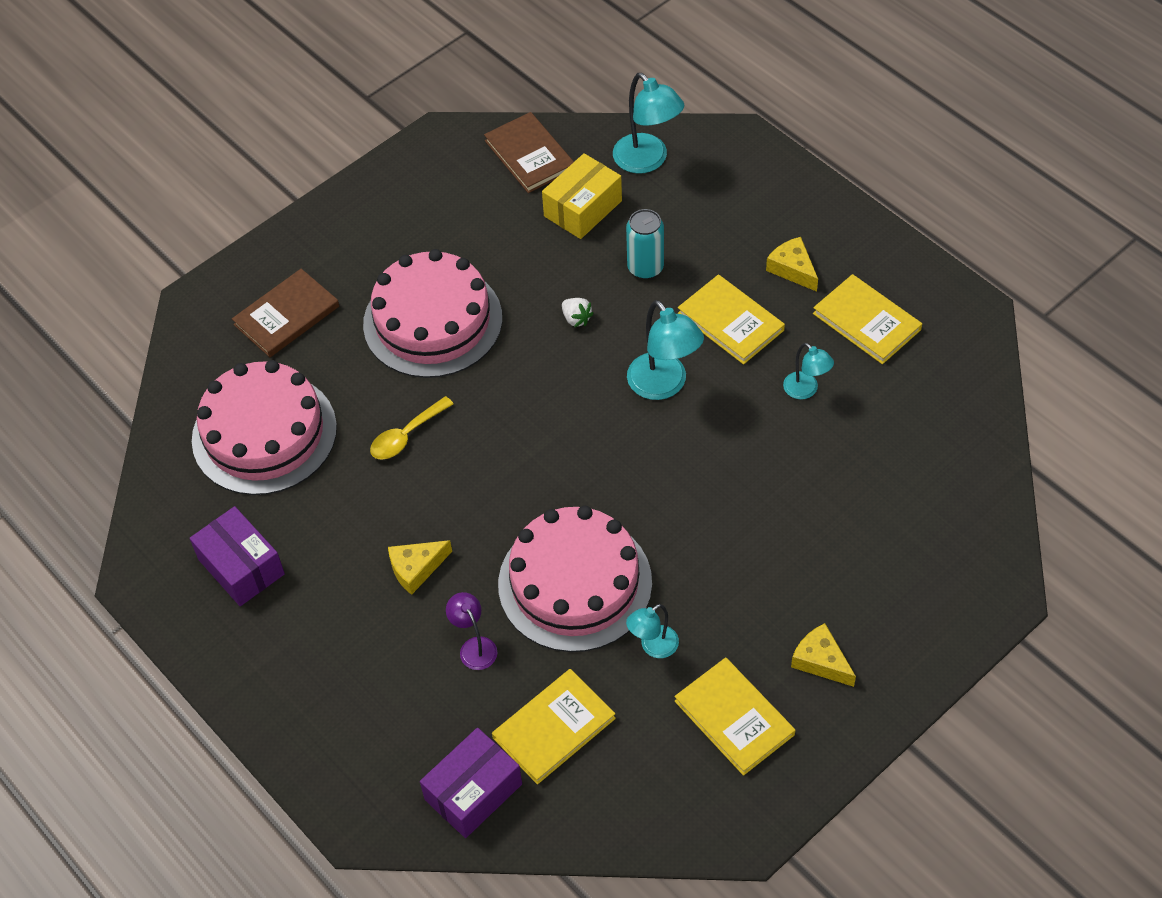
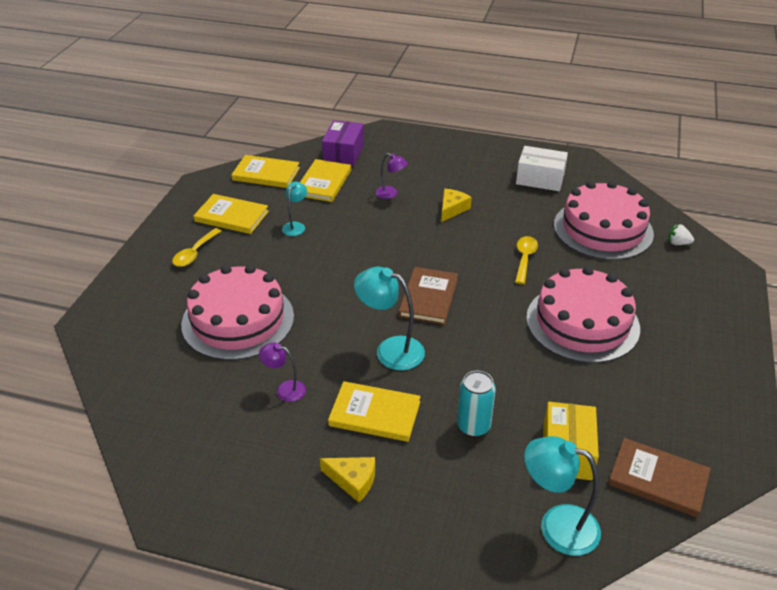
camera: 145 degrees right, 15 degrees down
(241, 567) = (540, 179): purple box -> white box
(286, 315) = (674, 287): brown book -> brown book (428, 298)
(575, 583) = (361, 234): pink cake -> pink cake (238, 320)
(576, 319) = (489, 366): white strawberry -> white strawberry (678, 243)
(806, 390) = (285, 389): turquoise lamp -> purple lamp
(820, 661) = (195, 253): yellow cheese -> yellow spoon
(866, 322) = (264, 463): yellow book -> yellow book (266, 174)

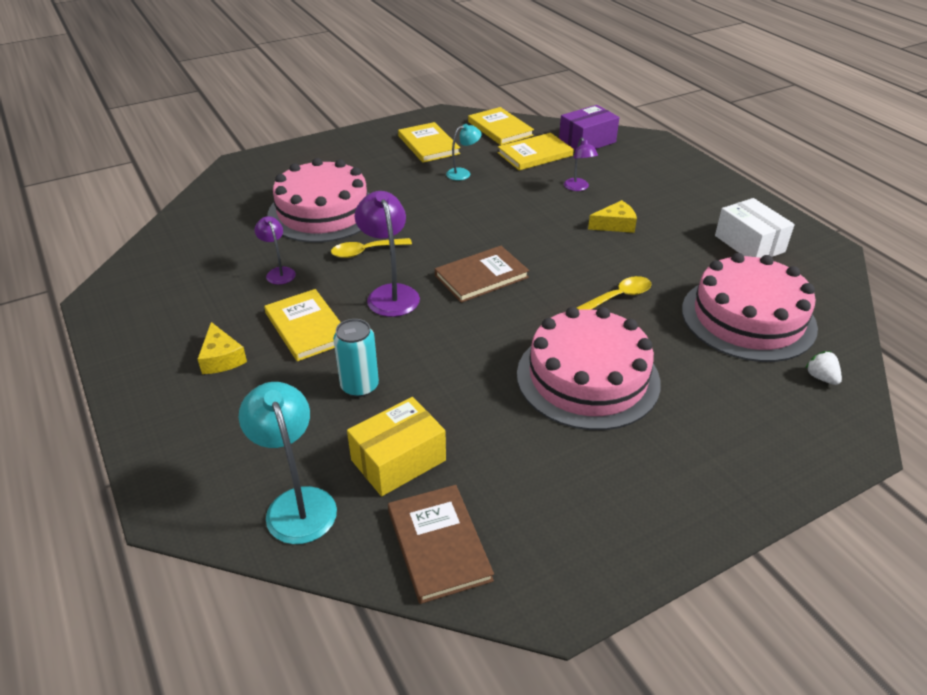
camera: 45 degrees right, 0 degrees up
(195, 253) = (365, 156): yellow spoon -> yellow spoon (365, 252)
(390, 350) = (390, 294): turquoise lamp -> purple lamp

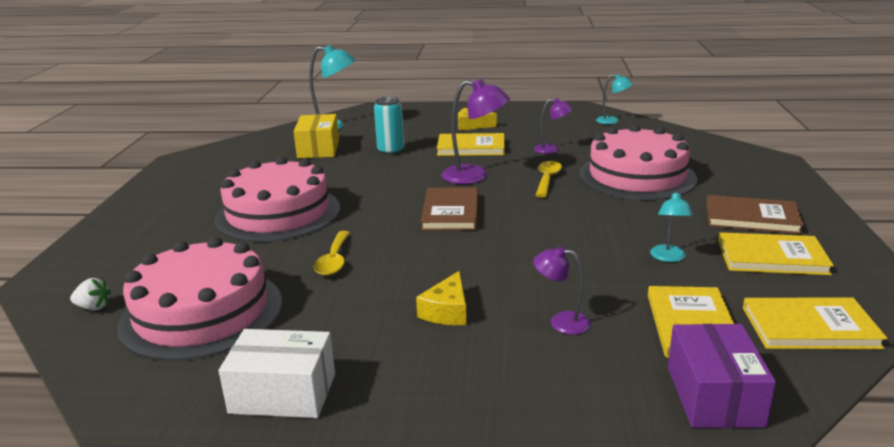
camera: 125 degrees right, 15 degrees down
(154, 260) = (612, 121): none -> turquoise lamp
(439, 545) = (254, 146): brown book -> brown book (751, 218)

